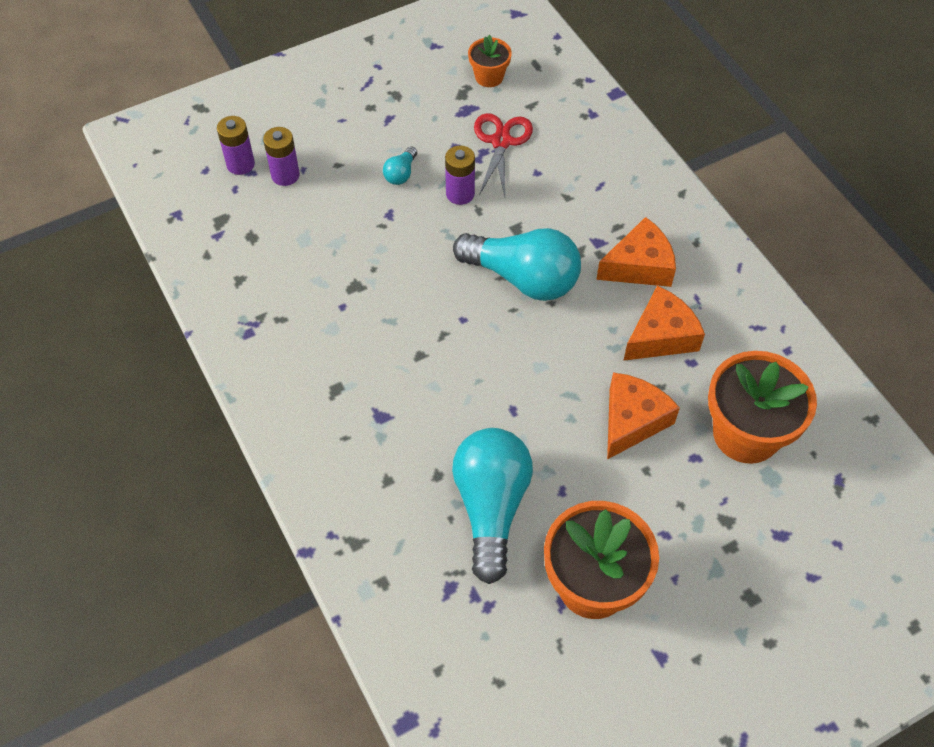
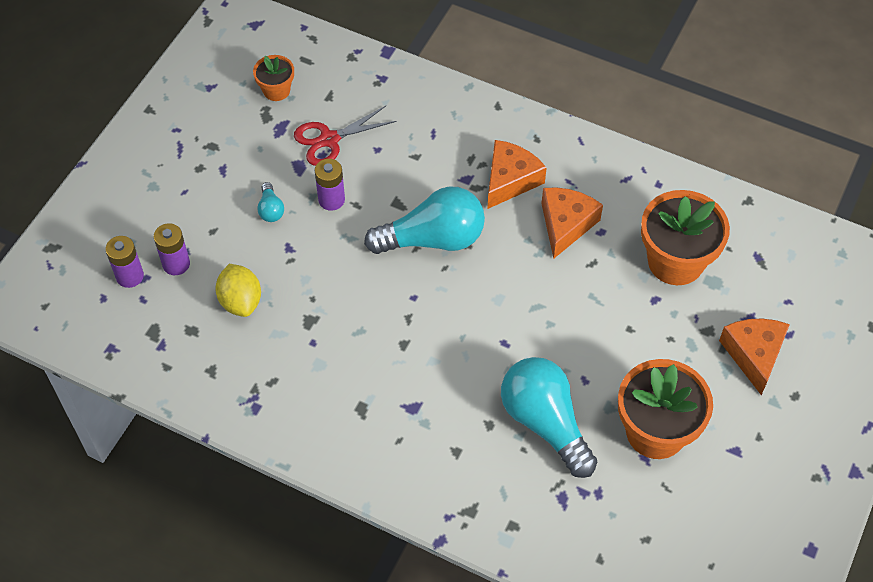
camera: 35 degrees left, 0 degrees up
(311, 236) = (241, 301): none -> yellow lemon
(501, 142) = (329, 139): red scissors -> red scissors turned 90 degrees counterclockwise
(632, 420) = (593, 299): orange cheese -> orange cheese (754, 354)

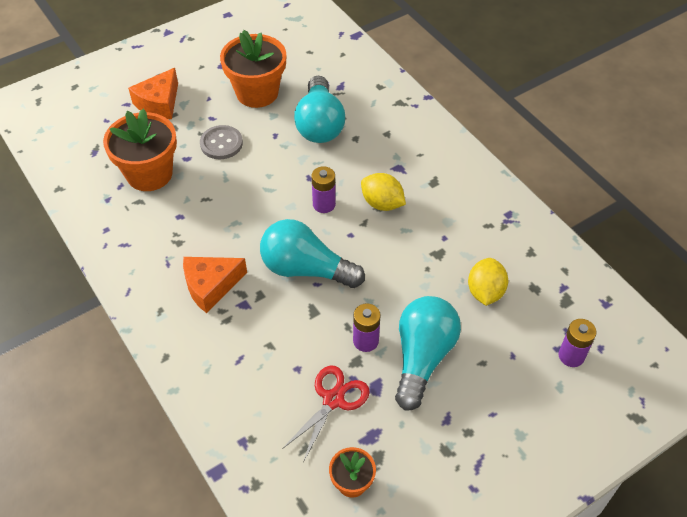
camera: 150 degrees left, 5 degrees down
(176, 264) = (526, 348): purple battery -> purple battery (324, 204)
(271, 209) = (422, 357): turquoise light bulb -> turquoise light bulb, size x2.36
(329, 139) = (333, 400): red scissors -> red scissors turned 60 degrees counterclockwise
(403, 350) = (382, 203): none -> yellow lemon
(566, 224) = (199, 233): orange cheese -> none
(634, 337) = (221, 143): none -> grey button

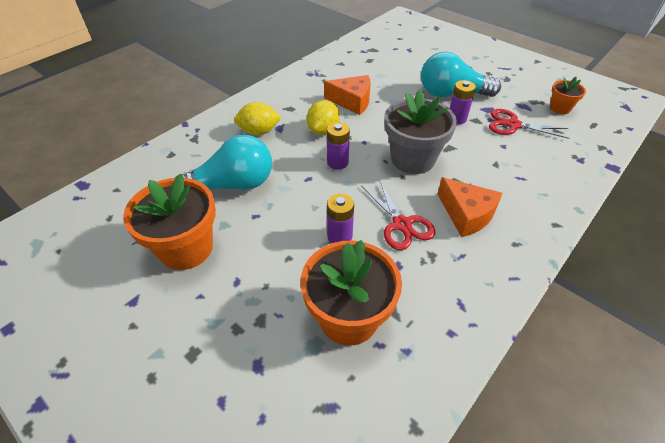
camera: 105 degrees left, 5 degrees down
(159, 103) = (215, 354): orange cheese -> orange cheese (352, 101)
(221, 143) = (279, 259): grey button -> none
(221, 231) = (401, 224): none -> red scissors
(306, 269) = (412, 159): turquoise light bulb -> grey flower pot
(485, 292) = (383, 76): yellow lemon -> yellow lemon (259, 132)
(571, 356) = (411, 46): purple battery -> purple battery (339, 236)

